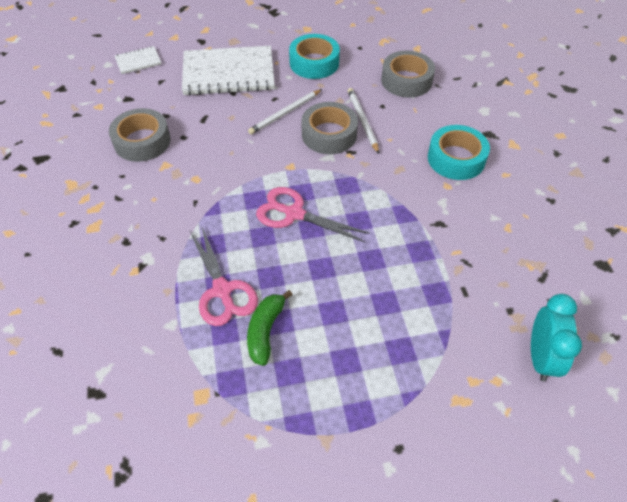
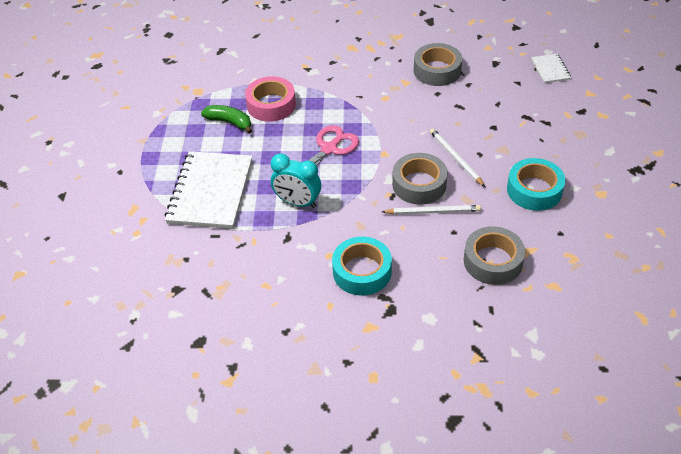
camera: 105 degrees right, 5 degrees down
(222, 290) = (271, 105): pink scissors -> pink tape
(228, 73) = (524, 126): white notebook -> white notebook (210, 191)
(540, 358) = (140, 264): turquoise clock -> turquoise clock (297, 202)

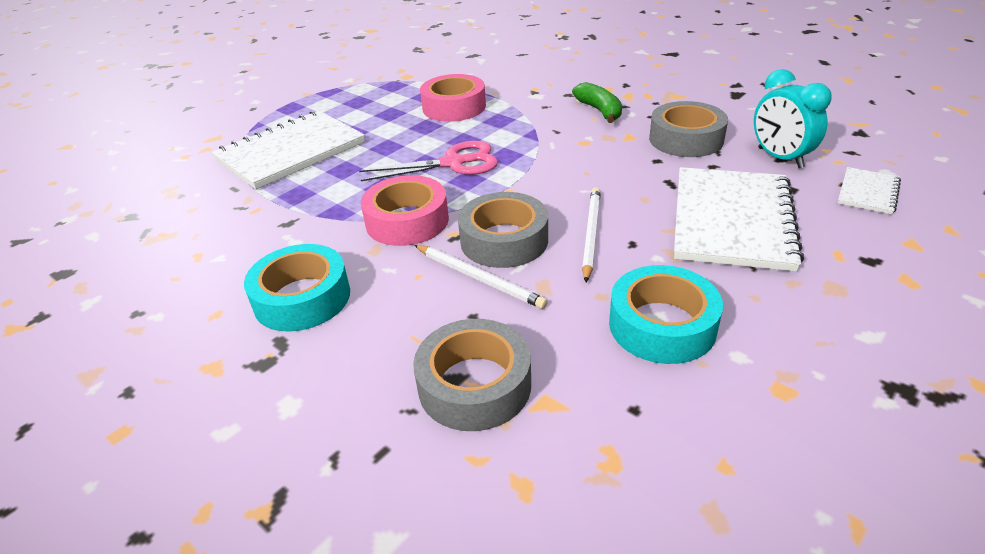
camera: 40 degrees right, 10 degrees down
(229, 122) = (395, 107): green banana -> green banana (599, 111)
(297, 202) = (348, 196): turquoise clock -> turquoise clock (780, 158)
(354, 200) = (407, 221): none -> pink tape
(509, 117) = (732, 220): none -> white notebook

